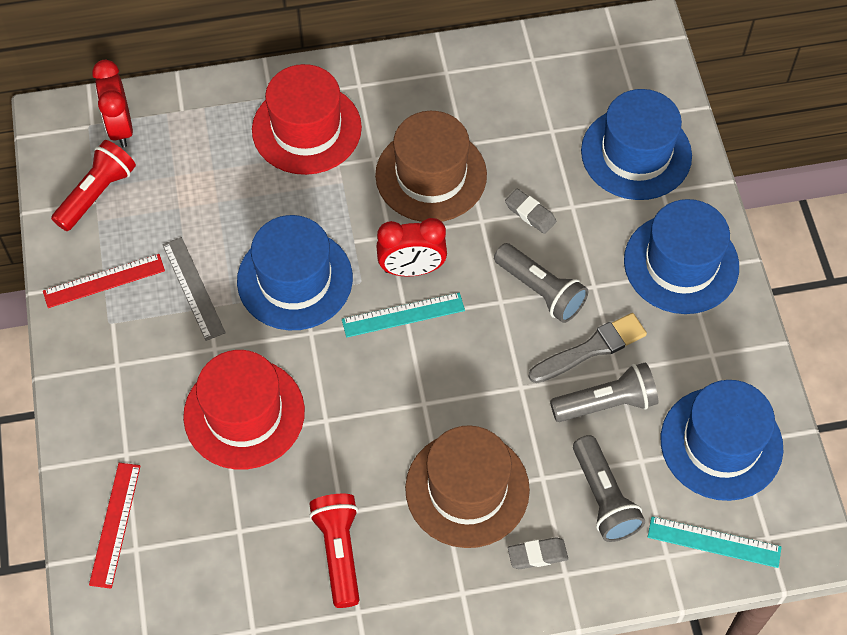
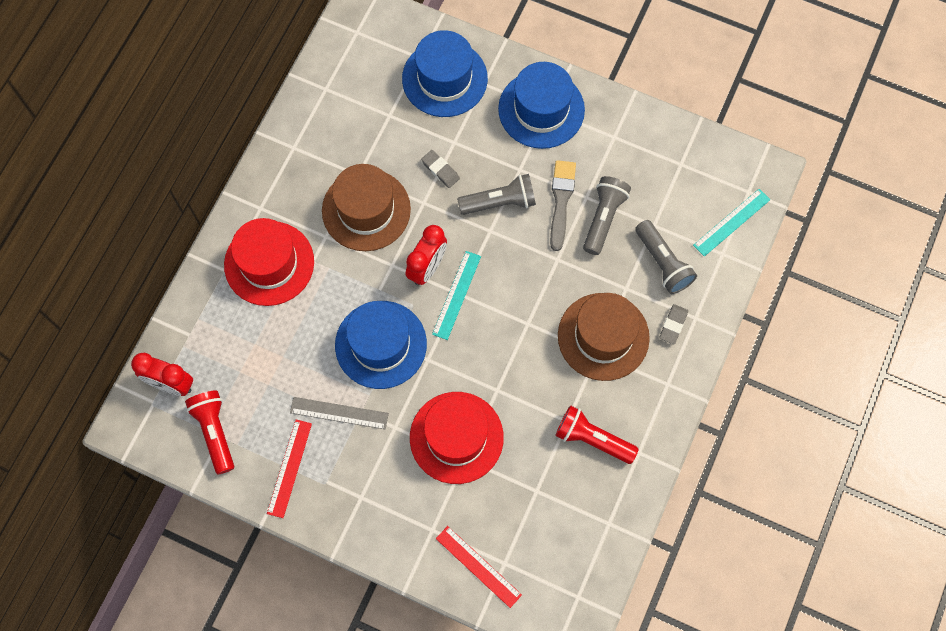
camera: 55 degrees left, 10 degrees up
(530, 213) = (440, 170): grey eraser -> grey eraser turned 60 degrees clockwise
(603, 498) = (662, 263): grey flashlight -> grey flashlight turned 45 degrees clockwise
(721, 443) = (674, 174): blue hat -> none

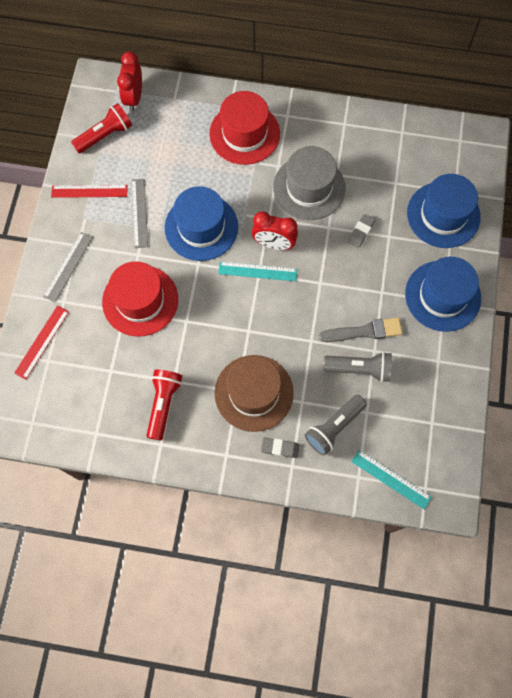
camera: 75 degrees right, 0 degrees up
(366, 210) = (309, 188): brown hat -> grey hat
(386, 515) = (68, 266): none -> grey ruler
(500, 202) = (347, 284): grey flashlight -> none

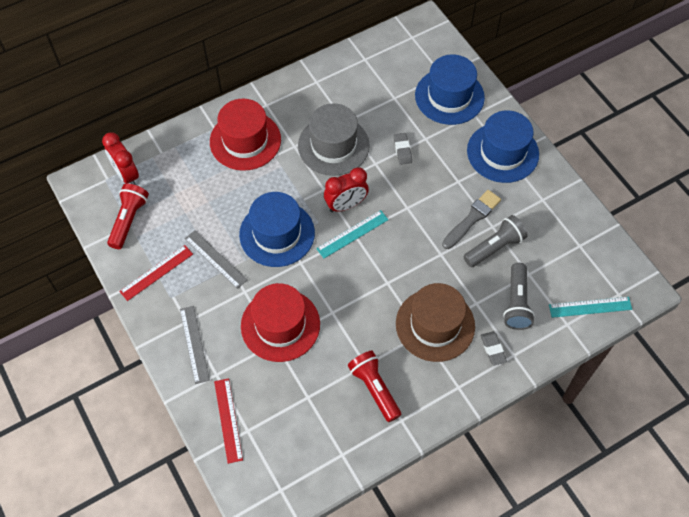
camera: 40 degrees left, 10 degrees down
(280, 448) = (493, 349): grey eraser -> grey eraser turned 75 degrees counterclockwise

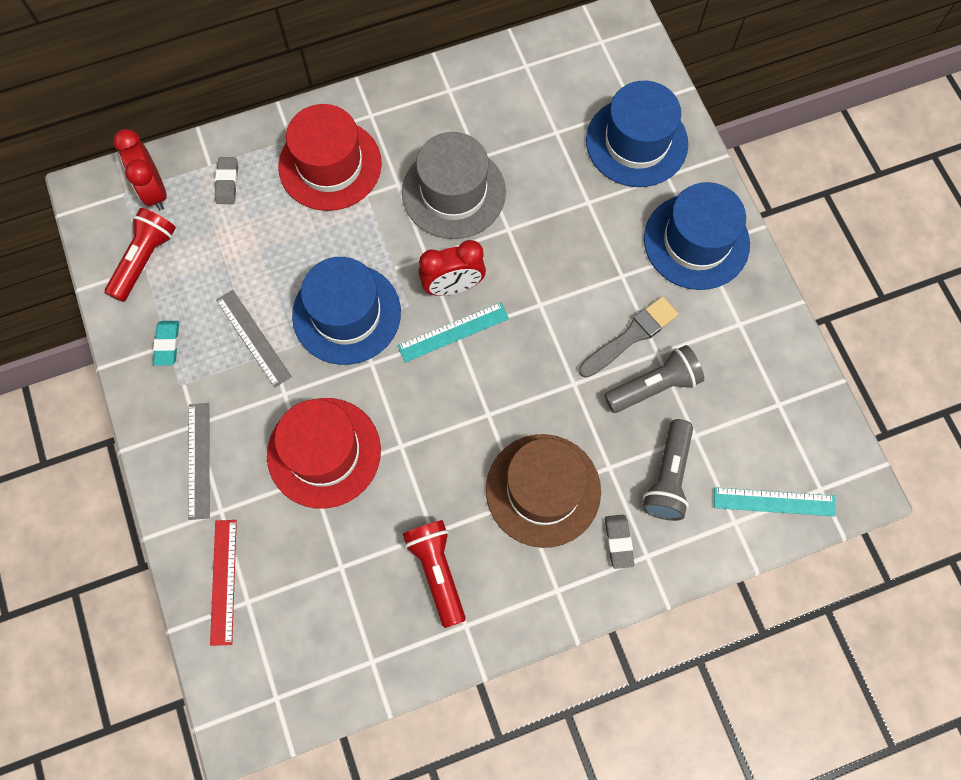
camera: 10 degrees right, 10 degrees up
(156, 272) = (167, 344): red ruler -> turquoise eraser
(402, 150) = (551, 215): grey eraser -> grey eraser (227, 183)

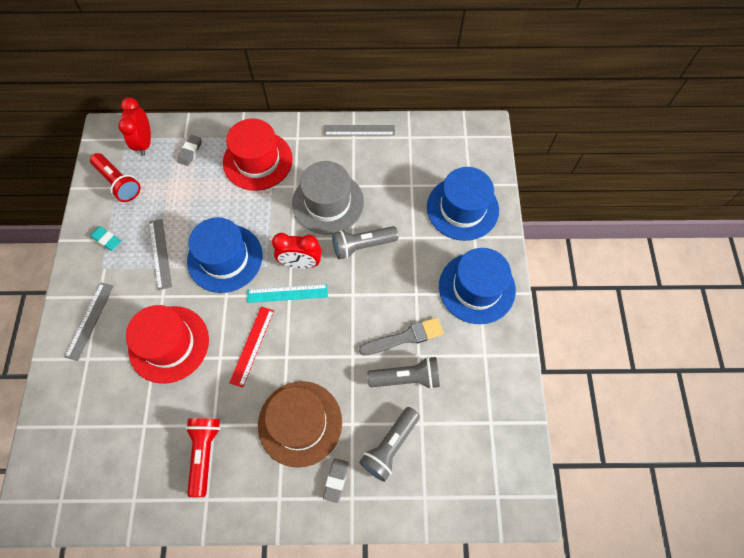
camera: 20 degrees right, 5 degrees down
(144, 260) = (118, 183): red flashlight -> red flashlight turned 90 degrees clockwise
(167, 344) = (106, 240): turquoise eraser -> turquoise eraser turned 75 degrees counterclockwise
(224, 581) = (66, 407): red ruler -> red ruler (252, 346)
(453, 77) = (359, 130): none -> grey ruler
(525, 235) = (362, 246): none -> grey flashlight
(774, 501) = (459, 493): turquoise ruler -> none

